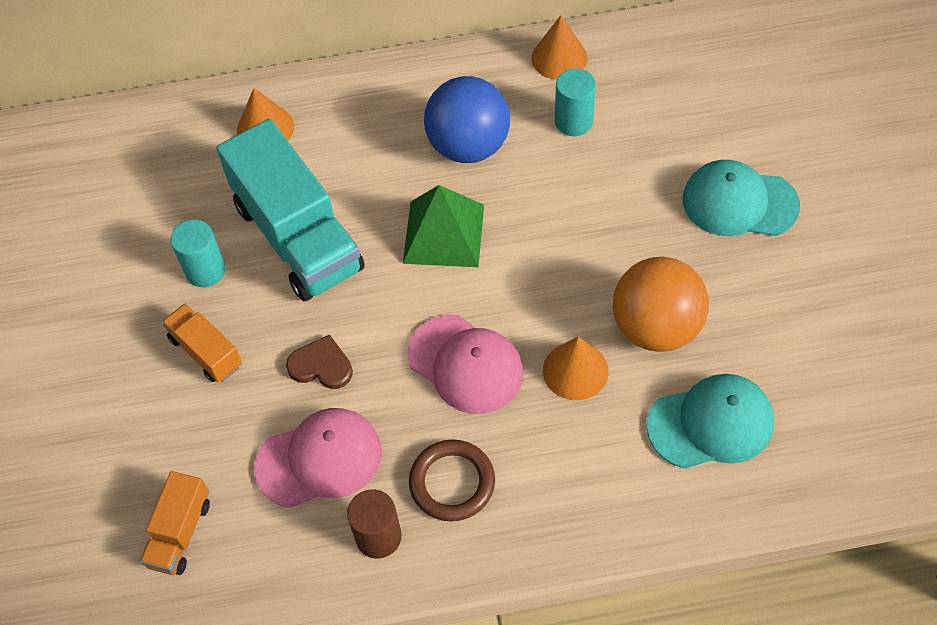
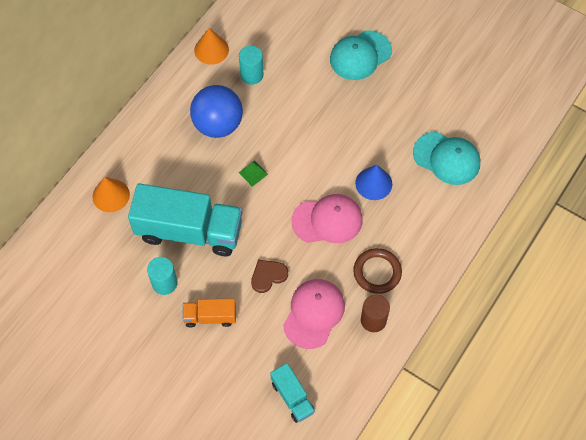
camera: 50 degrees left, 5 degrees up
(180, 533) = (292, 397): orange truck -> turquoise truck
(444, 233) = (253, 173): green pyramid -> green pyramid, size x0.47
(575, 370) = (373, 183): orange cone -> blue cone
(656, 327) = (385, 137): orange ball -> none
(711, 424) = (446, 158): turquoise cap -> turquoise cap turned 90 degrees clockwise

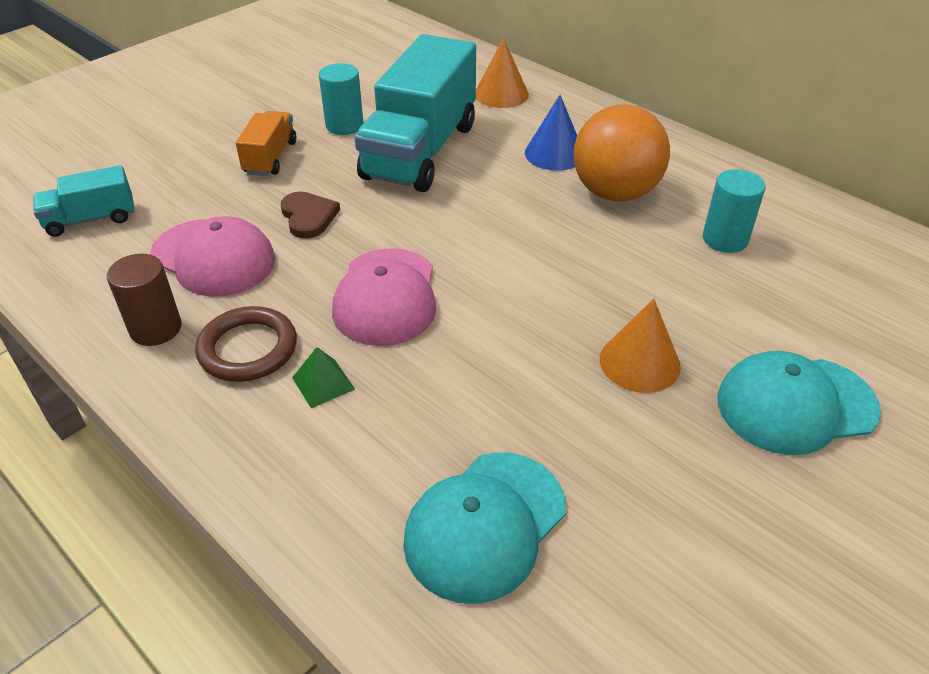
camera: 100 degrees right, 20 degrees down
(211, 50) = (778, 199): orange cone -> orange cone (639, 362)
(218, 124) = (615, 193): blue ball -> orange ball
(253, 173) = (510, 220): green pyramid -> green pyramid (323, 383)
(360, 55) = (795, 405): turquoise cap -> turquoise cap turned 75 degrees counterclockwise
(373, 183) = (449, 375): blue cone -> blue cone (554, 153)

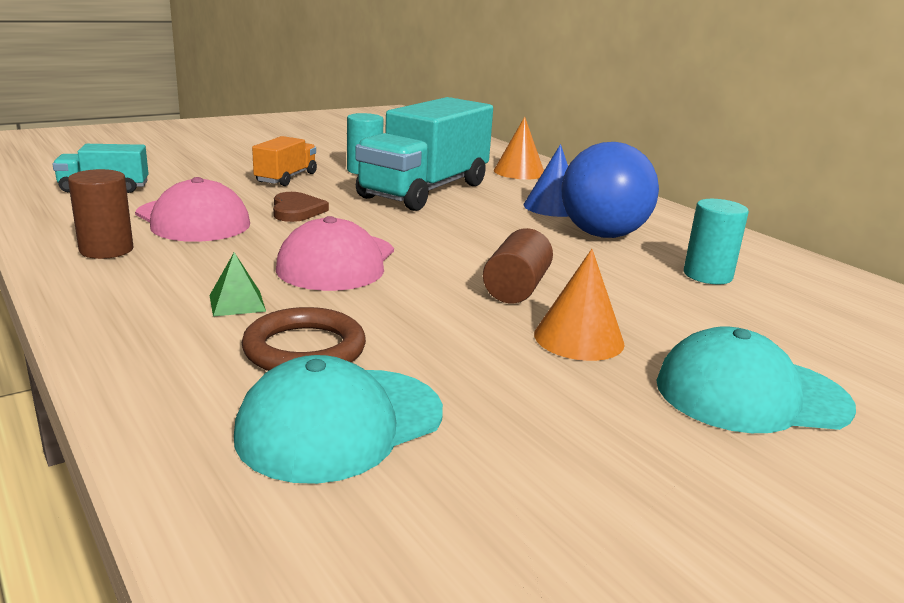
camera: 10 degrees right, 20 degrees down
(248, 349) = (181, 273): brown ring -> brown ring (304, 349)
(563, 300) = (516, 288): none -> brown cylinder
(615, 193) = (602, 235): orange ball -> blue ball

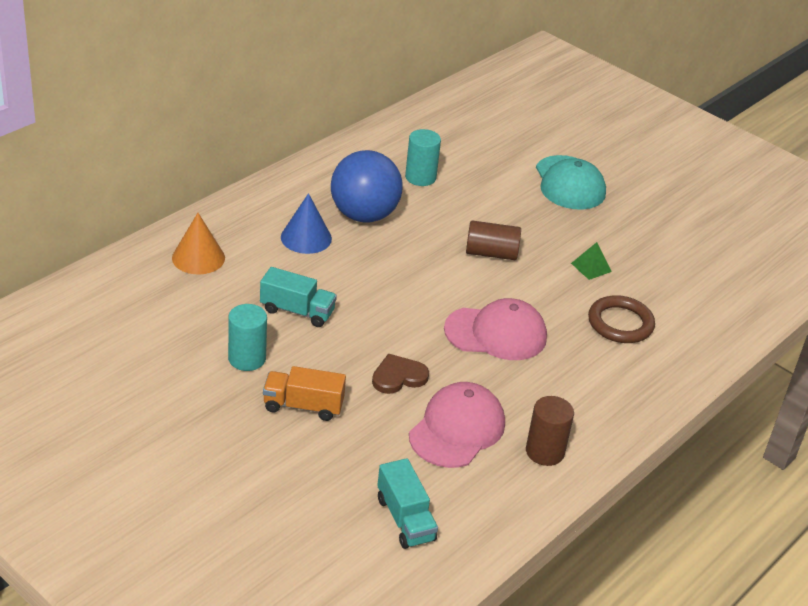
camera: 105 degrees left, 15 degrees up
(237, 303) = (585, 362): green pyramid -> green pyramid (591, 267)
(340, 423) = (675, 299): turquoise cap -> none
(425, 190) = (297, 311): turquoise truck -> turquoise truck, size x0.48
(578, 338) = (545, 231): orange cone -> none

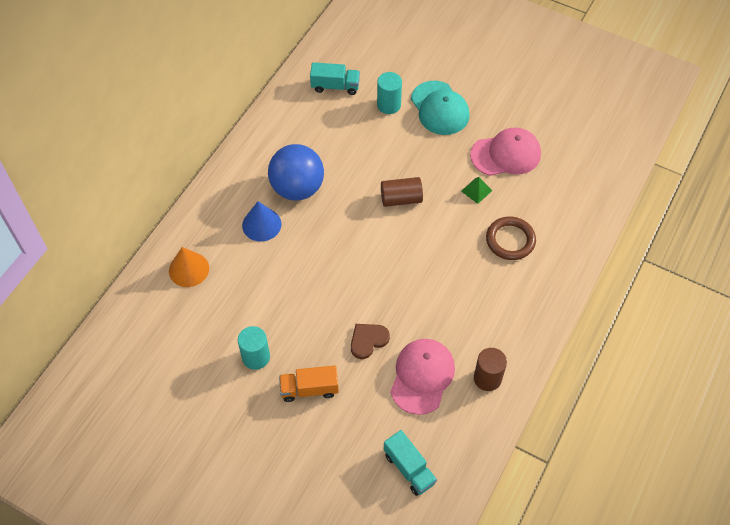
camera: 10 degrees left, 20 degrees up
(297, 311) = (277, 300): turquoise truck -> turquoise truck (335, 86)
(420, 177) = (328, 135): turquoise cylinder -> turquoise cylinder (388, 105)
(496, 333) = (425, 277): pink cap -> pink cap (506, 154)

